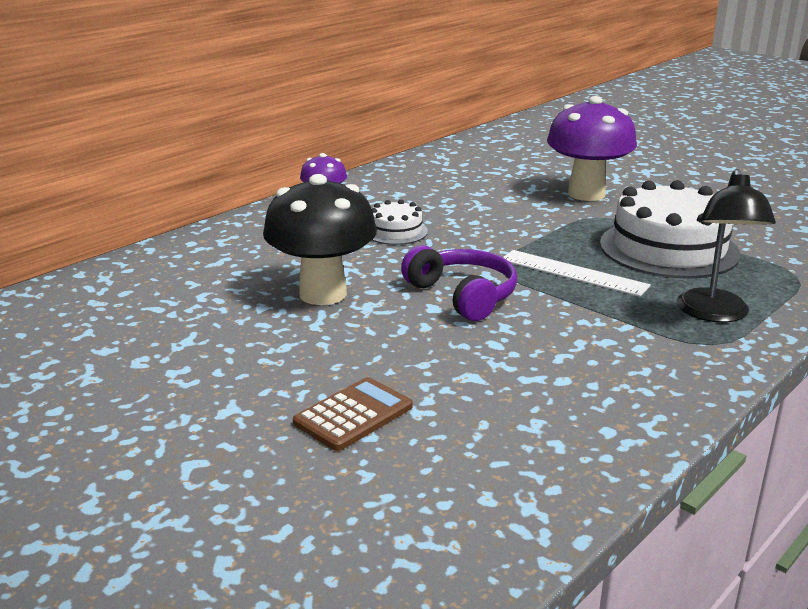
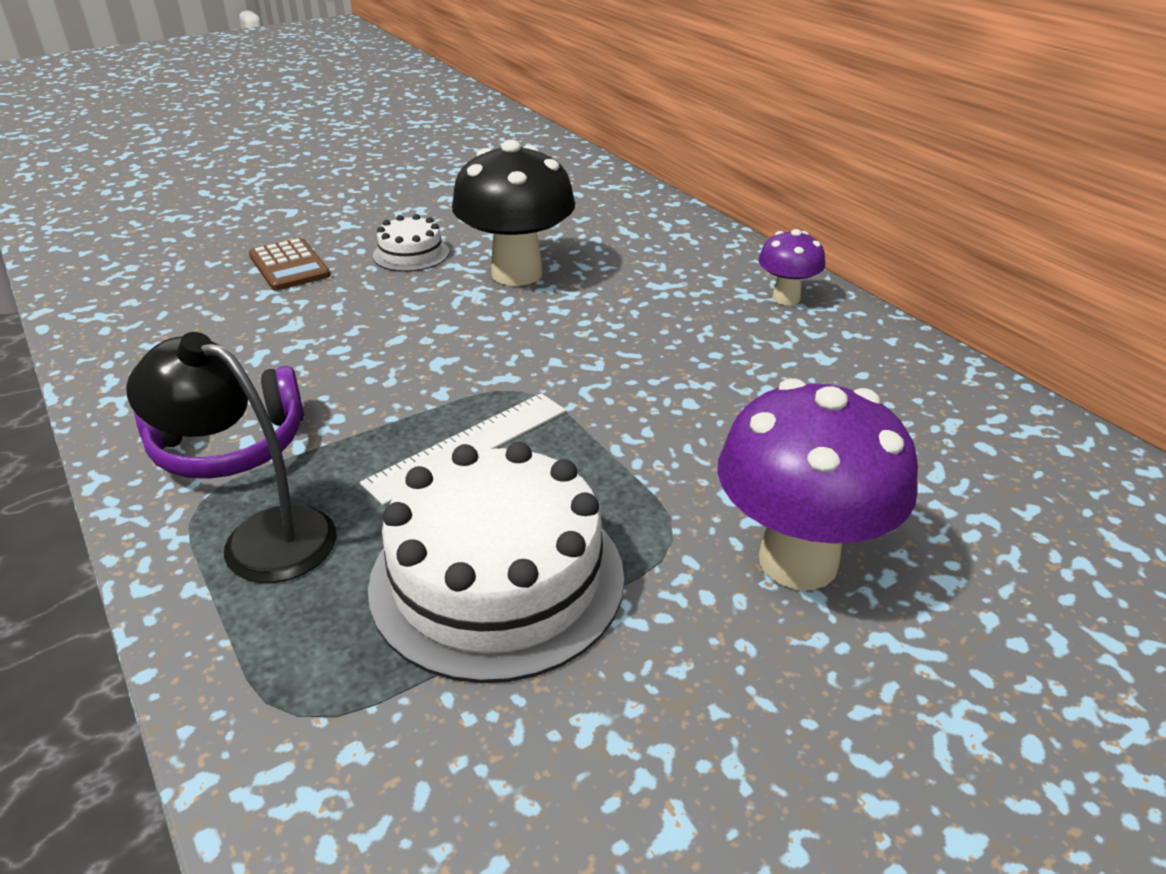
camera: 105 degrees right, 10 degrees up
(396, 232) = (671, 335): white cake -> white cake (411, 254)
(463, 295) = (459, 350): purple headphones -> purple headphones (230, 447)

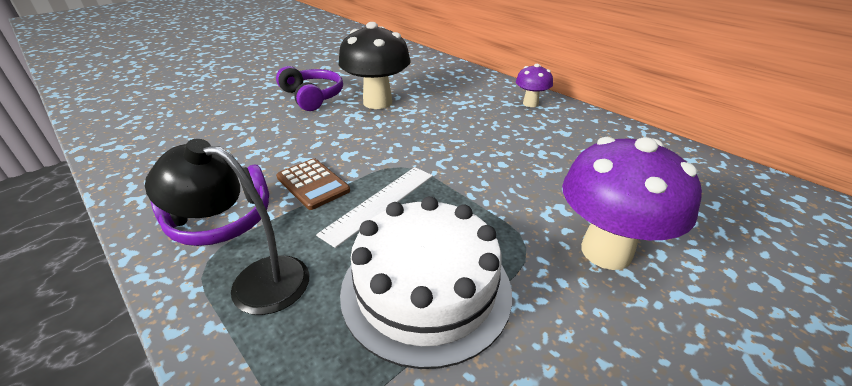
camera: 10 degrees left, 0 degrees up
(289, 266) = (240, 108): brown calculator -> brown calculator (313, 184)
(411, 254) = (312, 96): white cake -> purple headphones

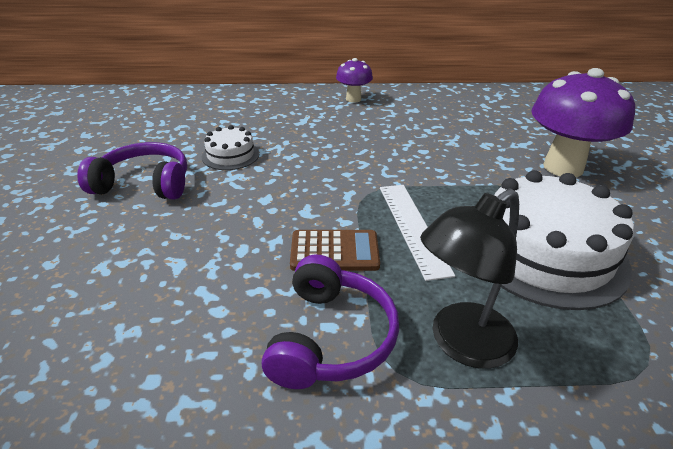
camera: 50 degrees left, 0 degrees up
(377, 102) = (230, 155): black mushroom -> white cake

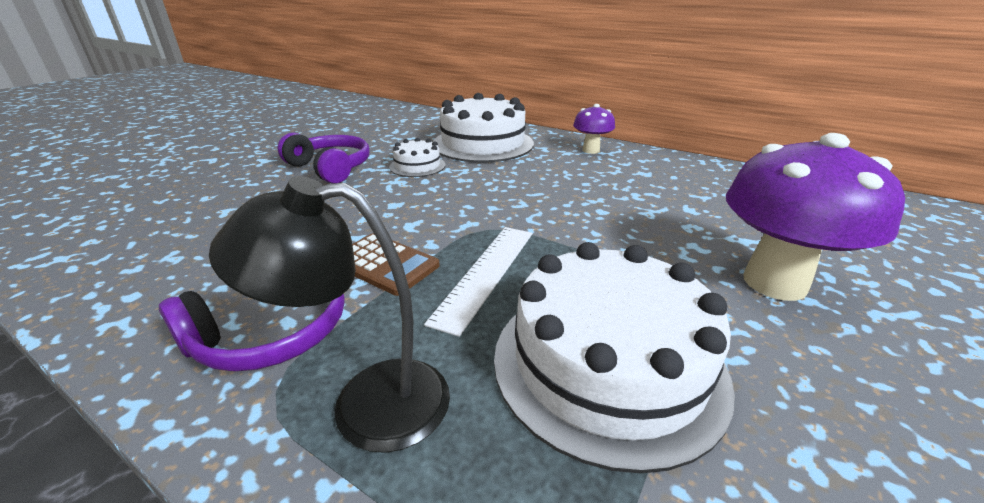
camera: 35 degrees right, 5 degrees down
(258, 115) = (483, 144): none -> white cake

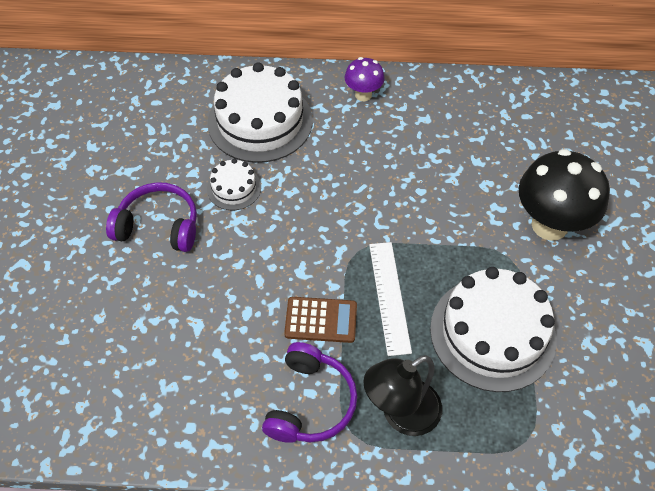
camera: 30 degrees left, 25 degrees up
(774, 282) = (549, 225): purple mushroom -> black mushroom

